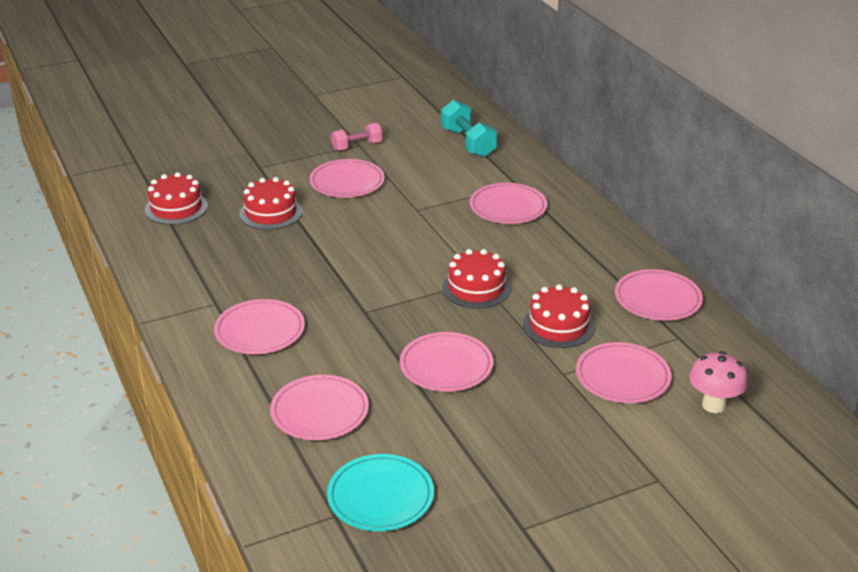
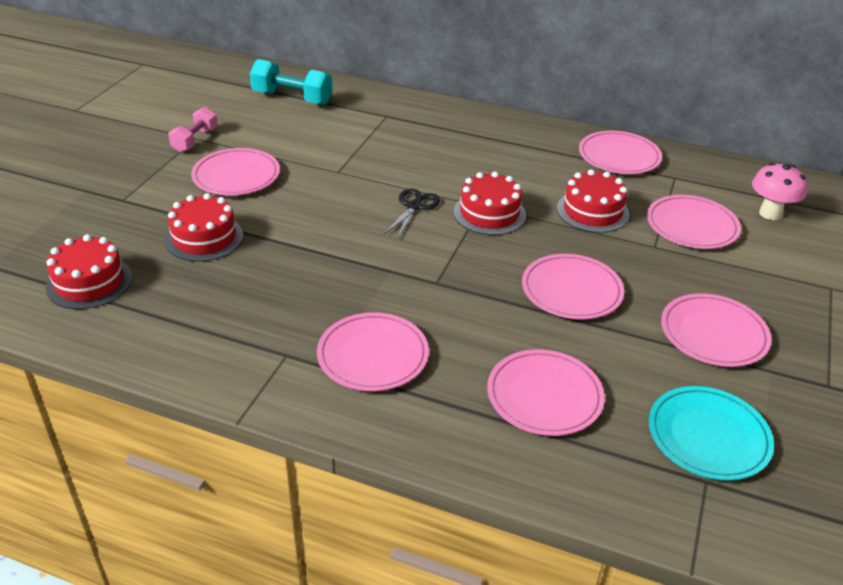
camera: 45 degrees left, 5 degrees up
(431, 257) = (414, 206): none -> black scissors
(508, 207) = (408, 136): pink plate -> pink plate (713, 334)

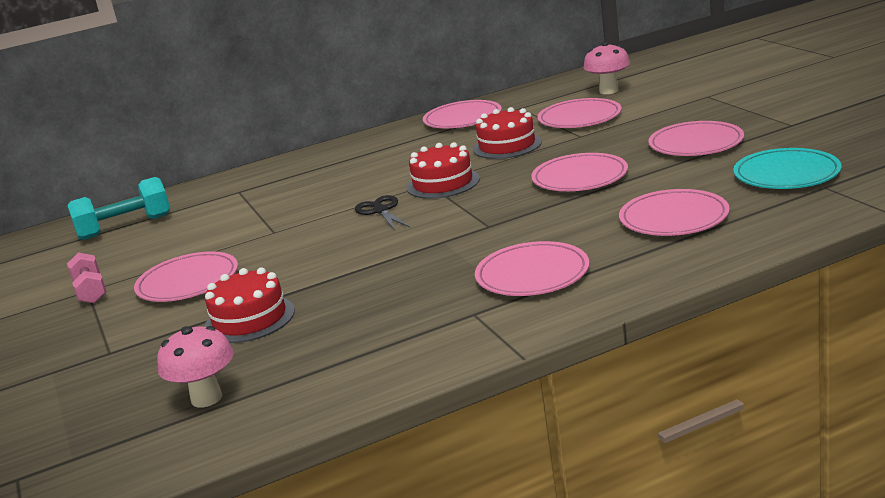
camera: 40 degrees left, 15 degrees down
(89, 282) = (206, 398): red cake -> pink mushroom

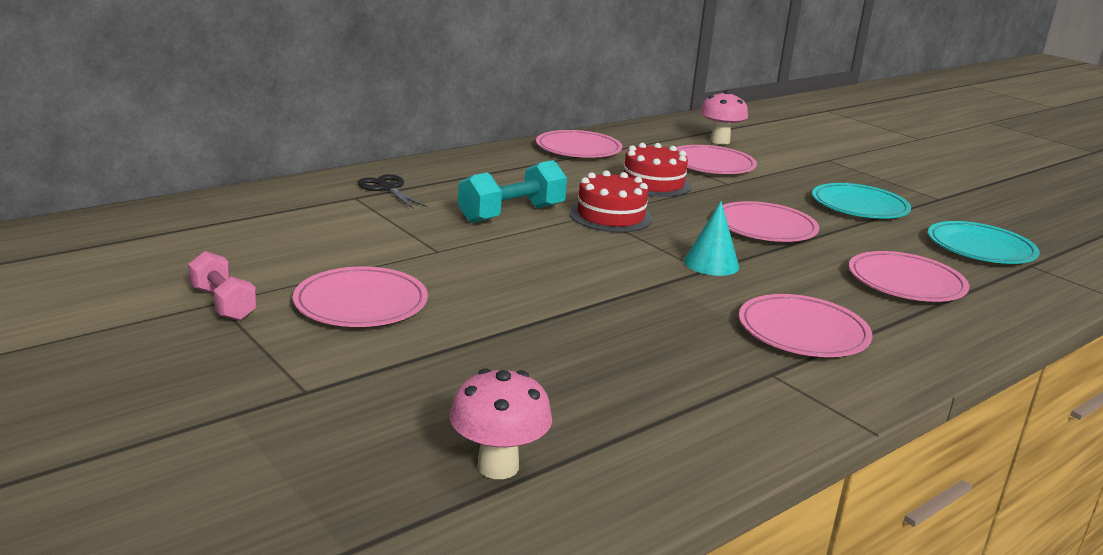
camera: 20 degrees left, 0 degrees up
(125, 227) = (222, 224): turquoise dumbbell -> turquoise dumbbell (512, 214)
(249, 319) = (483, 359): red cake -> none
(380, 210) = (558, 239): black scissors -> black scissors (387, 188)
(499, 219) = (711, 264): none -> turquoise cone
(696, 144) = (859, 206): pink plate -> turquoise plate

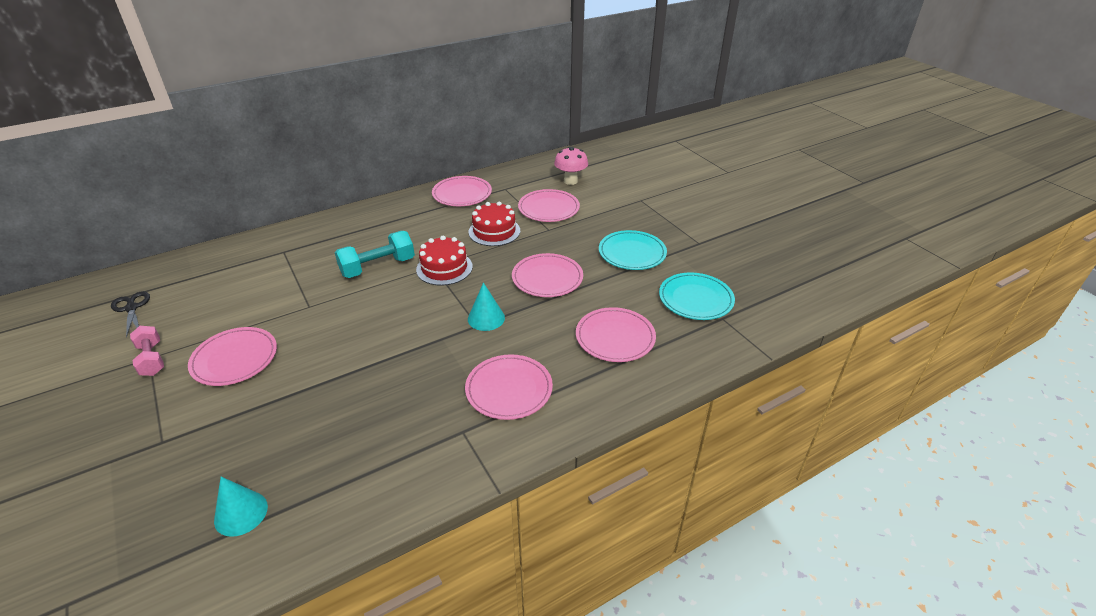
camera: 10 degrees right, 15 degrees up
(387, 188) = (309, 241): black scissors -> black scissors (131, 308)
(498, 466) = (241, 513): pink mushroom -> turquoise cone

